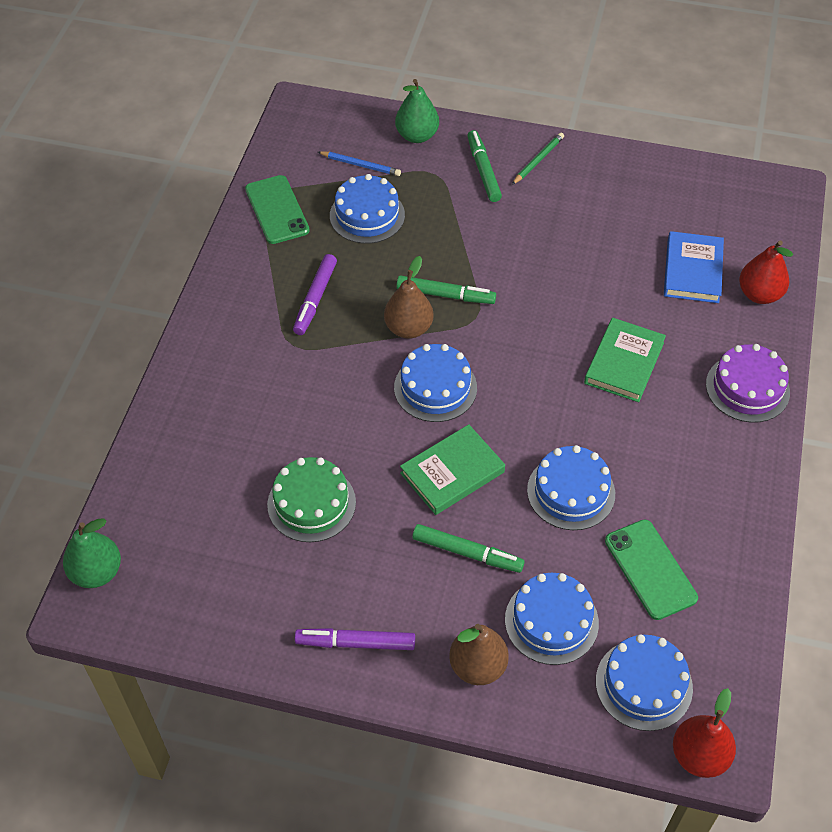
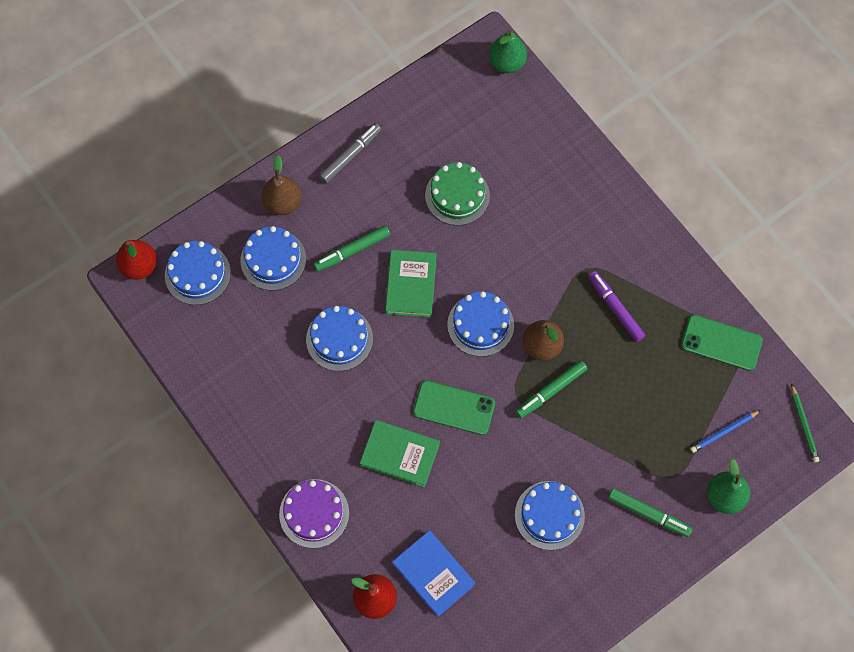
camera: 130 degrees right, 15 degrees up
(355, 643) = (350, 155): purple marker -> grey marker
(367, 215) = (667, 398): blue cake -> blue cake (549, 515)
(538, 160) = (627, 563): green pencil -> green pencil (804, 425)
(624, 363) = (400, 454): green book -> green book turned 45 degrees counterclockwise
(650, 569) = (254, 337): green phone -> green phone (454, 408)

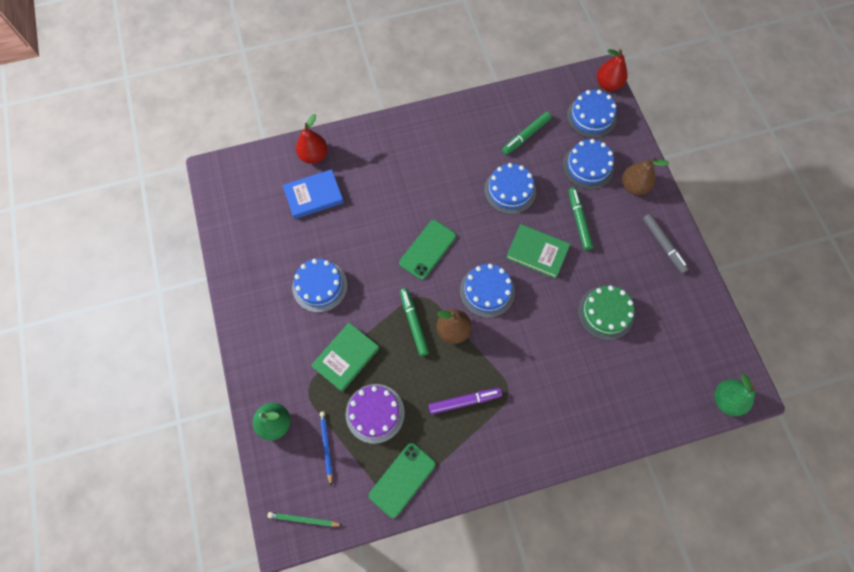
camera: 110 degrees right, 0 degrees up
(314, 513) = (388, 137): purple cake -> purple cake (375, 413)
(400, 454) = (407, 202): green book -> green book (346, 357)
(648, 514) = (288, 358): green marker -> green marker (526, 136)

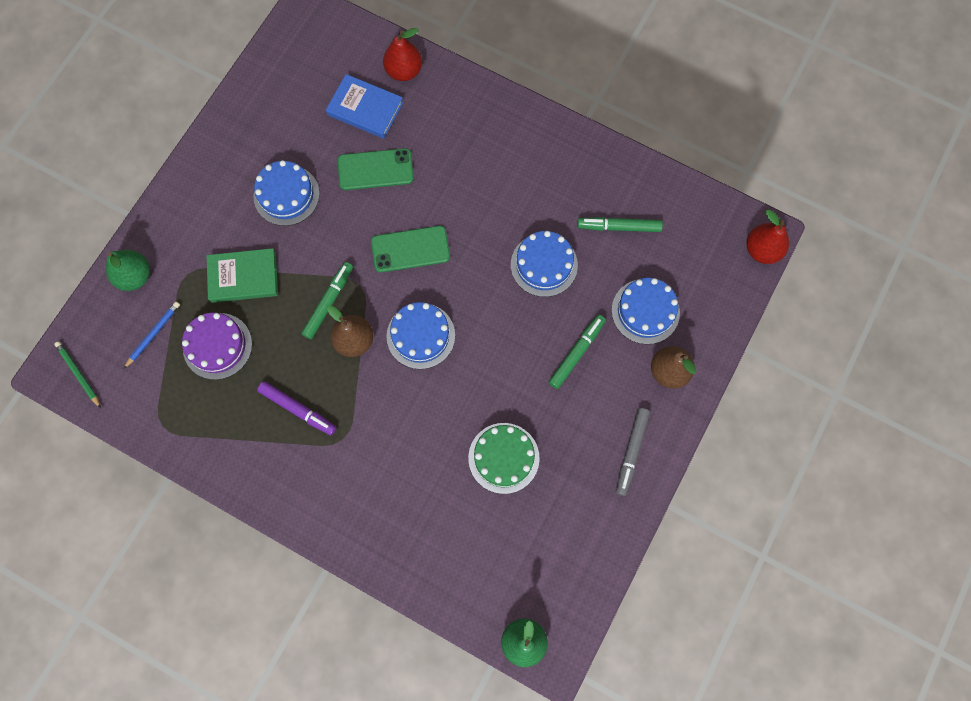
camera: 45 degrees right, 5 degrees up
(402, 479) = (182, 420): green phone -> green phone (375, 169)
(537, 252) = (504, 344): green book -> none
(591, 117) = (706, 267): blue cake -> none

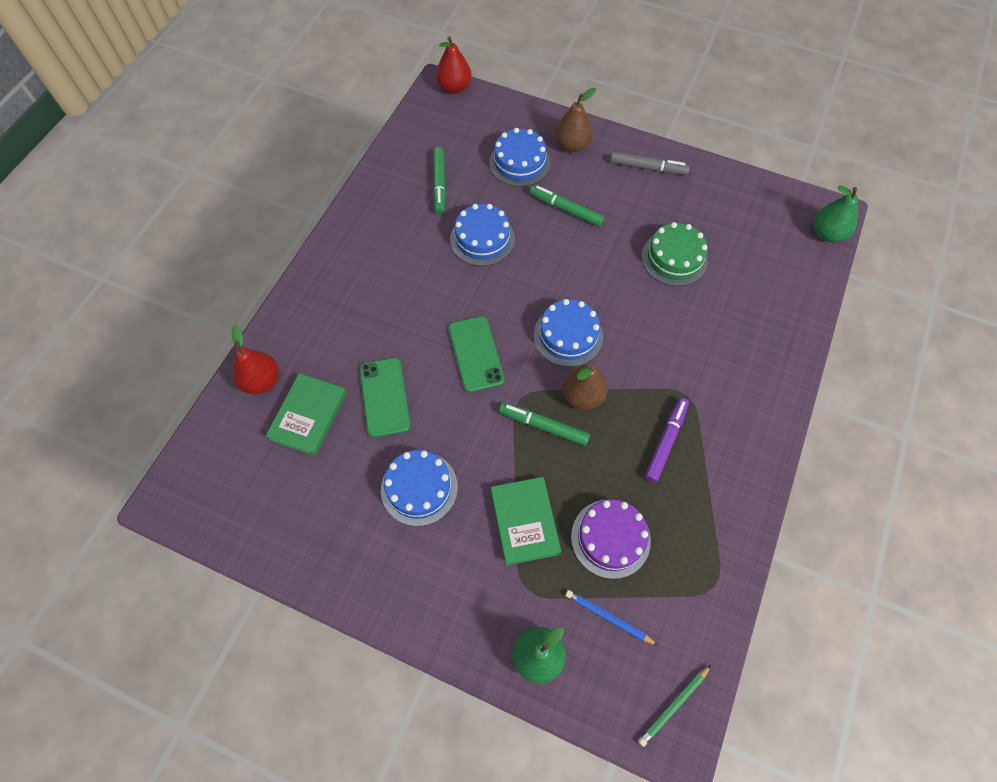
camera: 95 degrees left, 10 degrees down
(365, 109) = (308, 416): blue book -> green book

